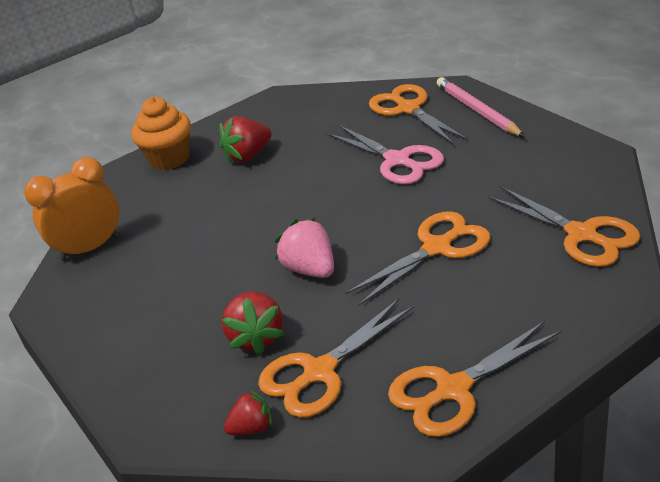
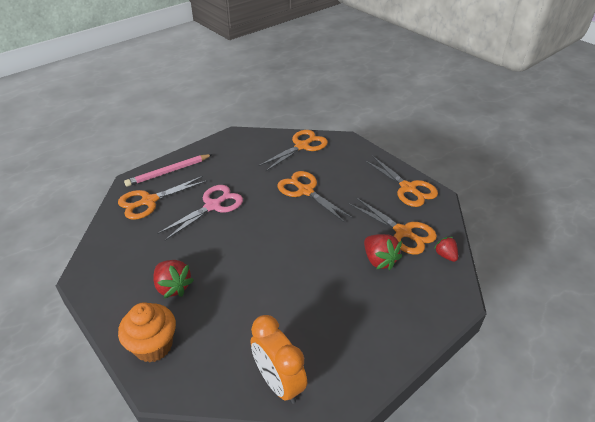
camera: 100 degrees left, 5 degrees up
(257, 337) = (379, 260): red strawberry -> red strawberry turned 75 degrees clockwise
(310, 269) = (319, 241): pink strawberry -> none

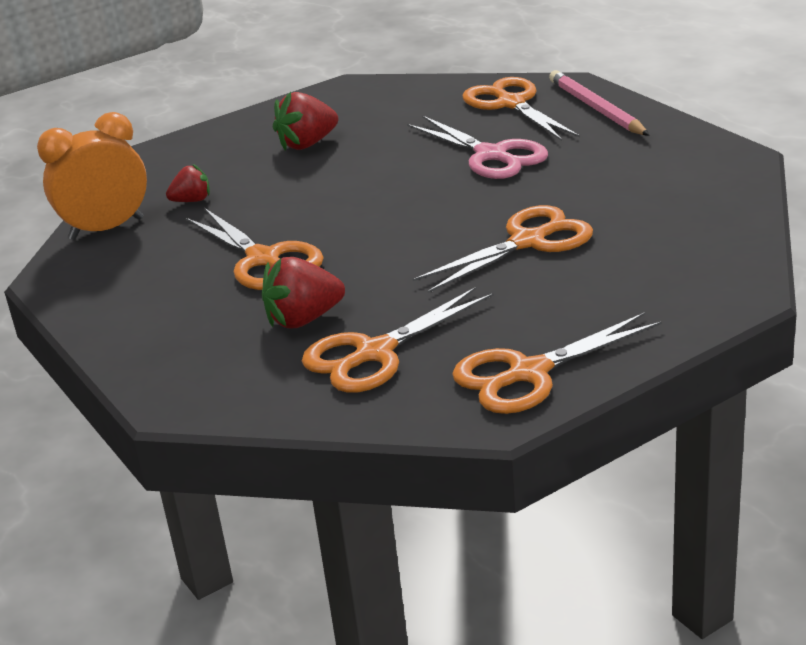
camera: 100 degrees right, 10 degrees down
(153, 346) = (209, 144): orange cupcake -> none
(302, 146) = (702, 235): orange scissors -> orange scissors (263, 259)
(445, 255) = (291, 401): red strawberry -> red strawberry (192, 201)

